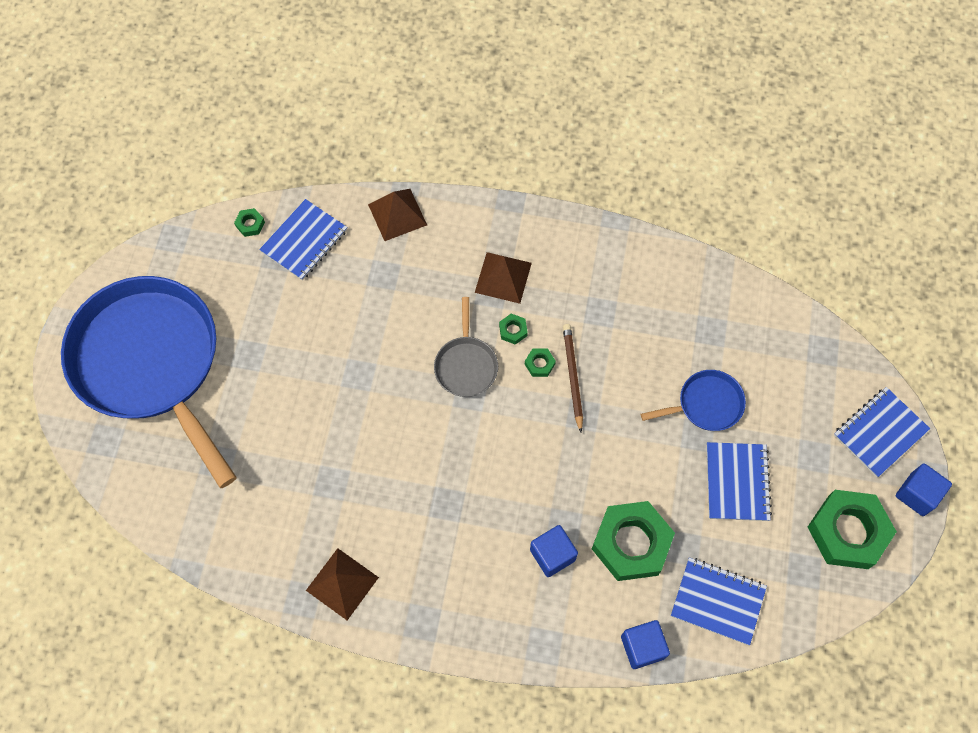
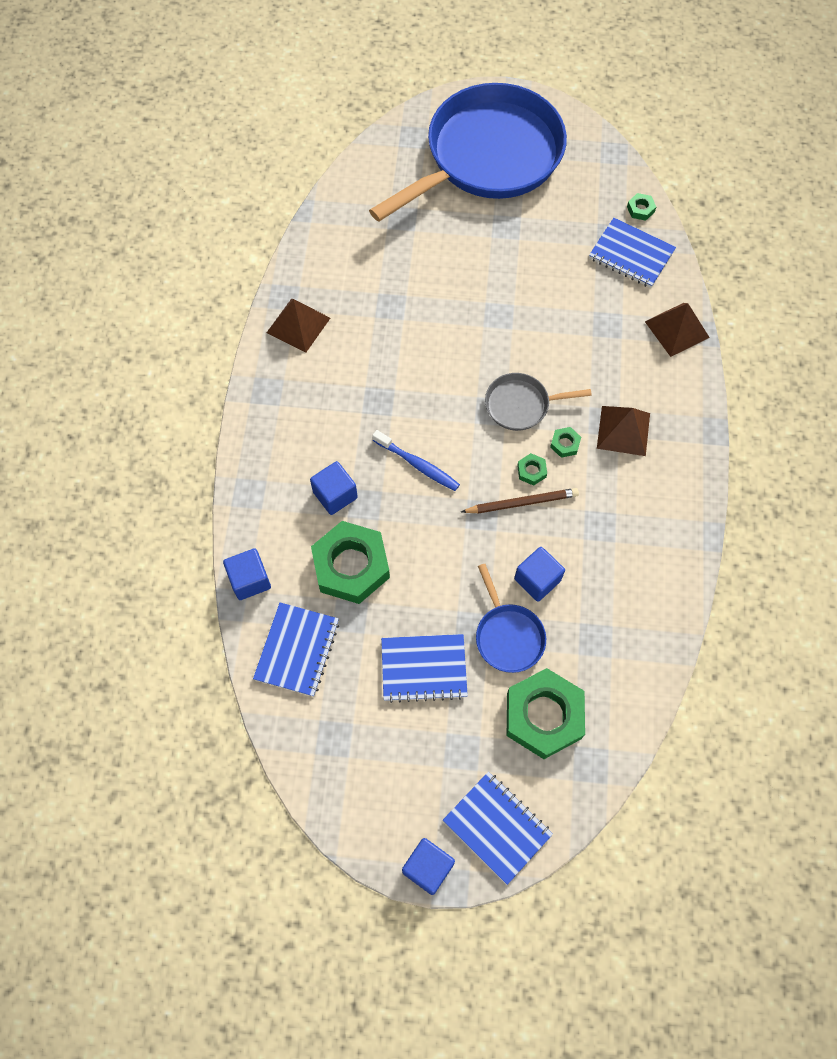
camera: 85 degrees right, 0 degrees up
(524, 470) = (417, 464): none -> blue toothbrush
(652, 372) = (537, 580): none -> blue cube
(847, 532) = (378, 786): green nut -> green nut (543, 716)

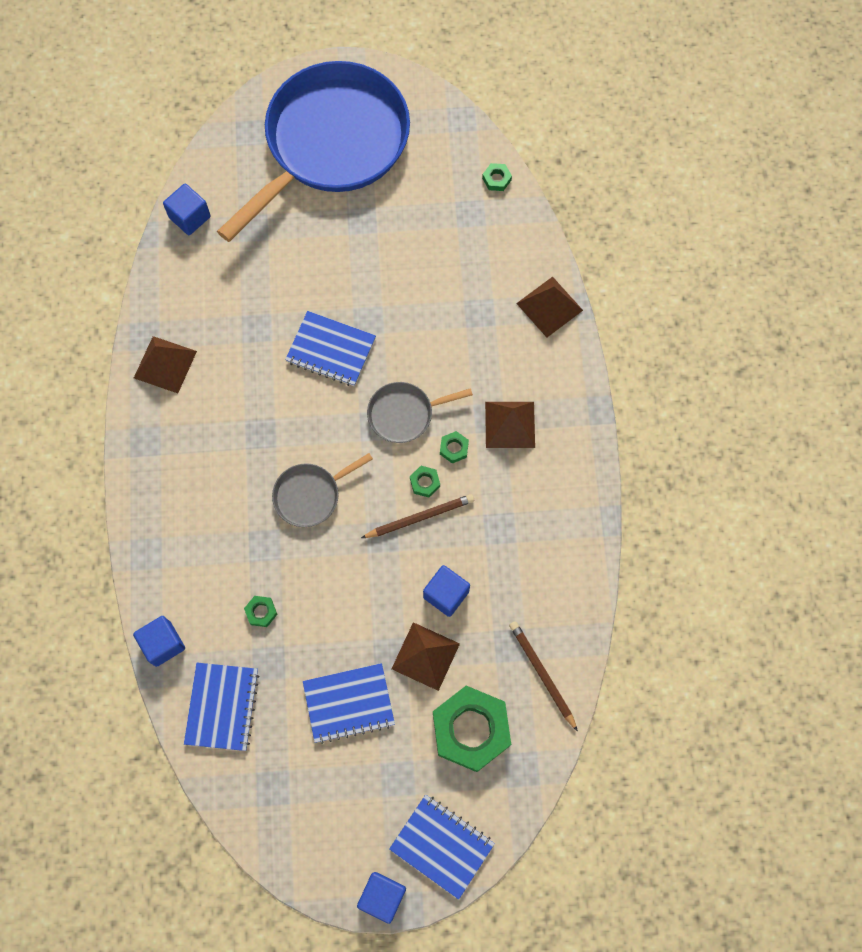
camera: 10 degrees left, 5 degrees up
(335, 495) = (233, 541): blue cube -> blue cube (190, 217)
(351, 566) = (261, 612): green nut -> green nut, size x0.40
(417, 464) = (310, 495): blue toothbrush -> grey pan
(508, 636) = (425, 656): blue pan -> brown pyramid
(624, 674) = (542, 674): none -> brown pencil
(631, 255) = (493, 232): blue notebook -> blue notebook (331, 350)

